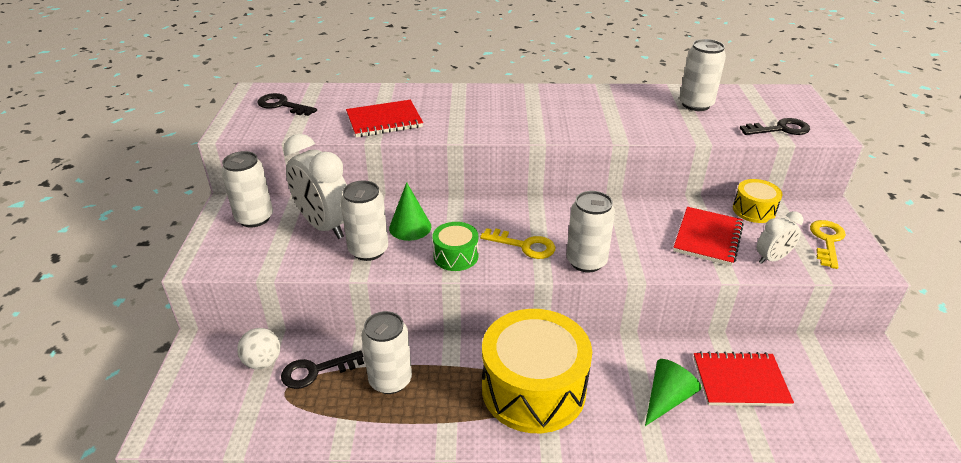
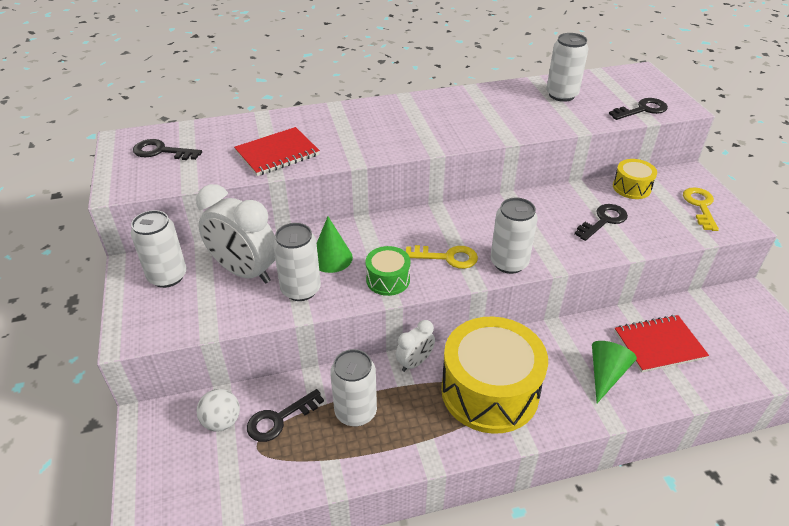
camera: 15 degrees left, 5 degrees up
(707, 238) = (603, 221): red notebook -> black key
(772, 258) = (663, 231): white clock -> white clock (415, 363)

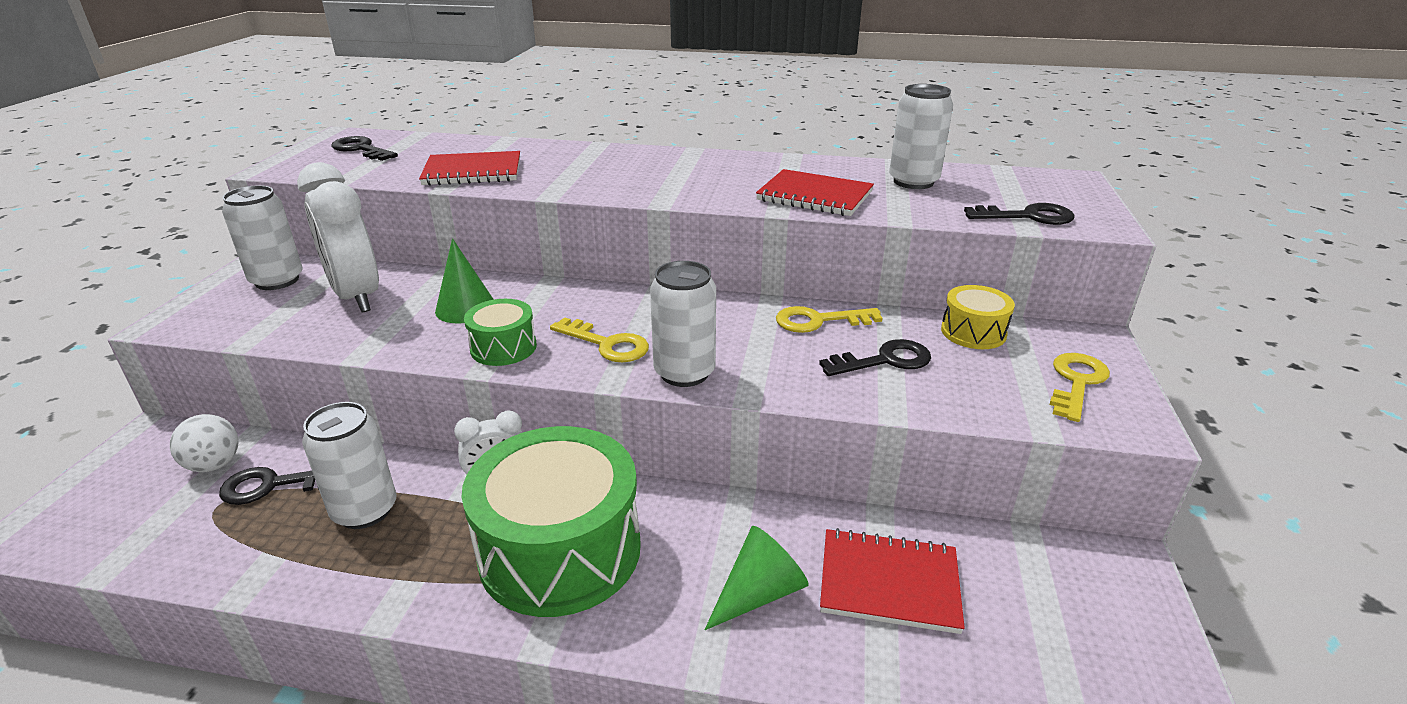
camera: 25 degrees right, 10 degrees down
(301, 289) = (392, 329): white can -> none
(490, 391) = (560, 550): yellow drum -> green drum
(518, 121) = (814, 196): none -> red notebook
(549, 203) = (819, 321): none -> yellow key

